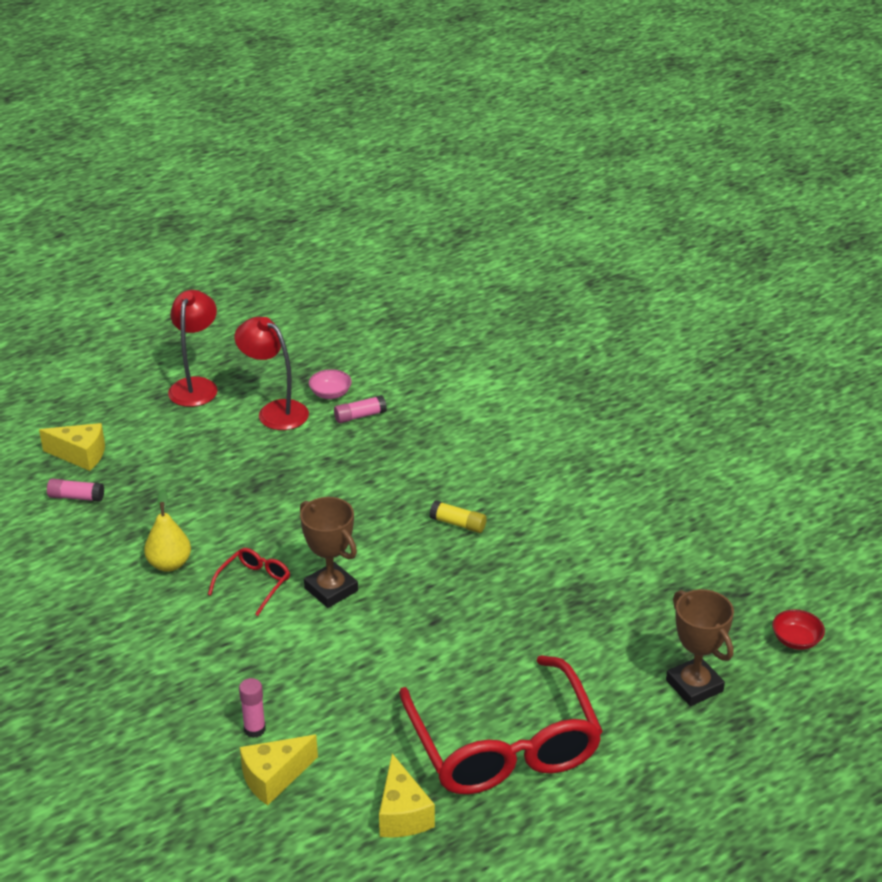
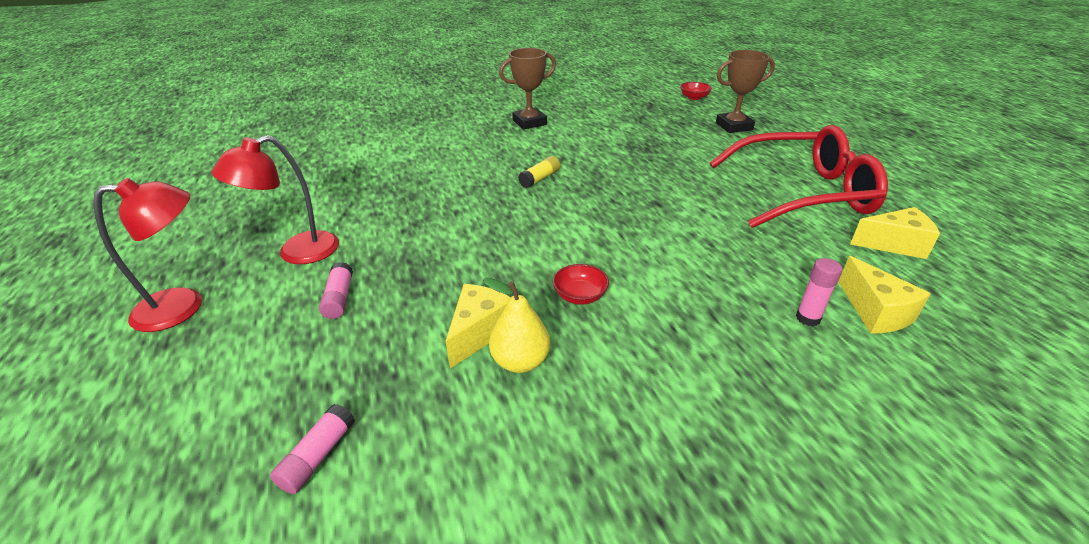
camera: 75 degrees left, 0 degrees up
(80, 455) = (217, 443): yellow cheese -> yellow cheese (479, 332)
(196, 386) = (183, 306): red lamp -> red lamp turned 135 degrees clockwise
(254, 584) = (580, 296): red glasses -> red bowl
(330, 394) = (304, 217): pink bowl -> none
(331, 589) = (603, 249): brown trophy -> brown trophy (529, 122)
(360, 416) = (355, 205): pink glue stick -> pink glue stick (339, 298)

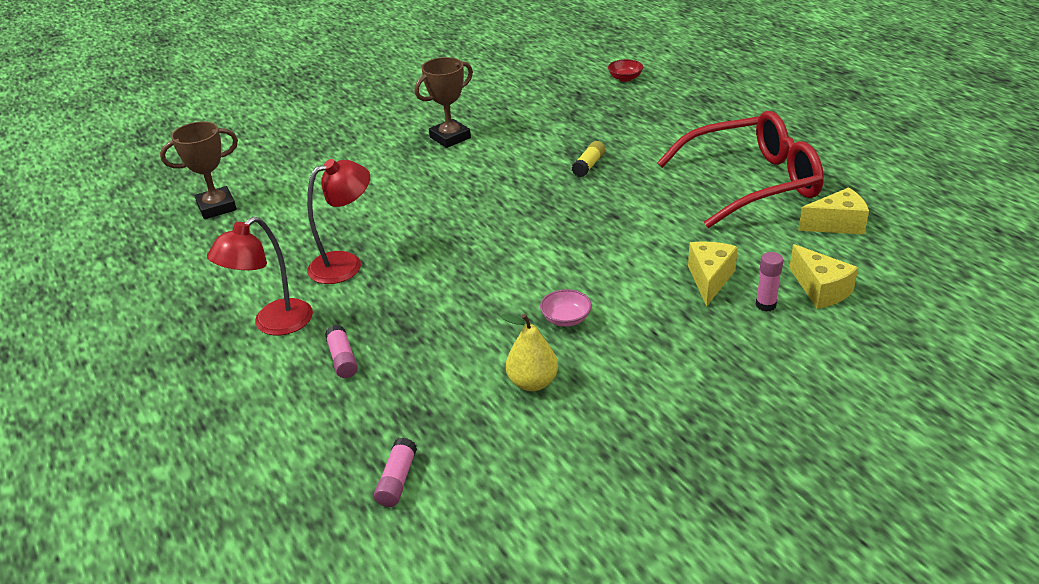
camera: 10 degrees left, 0 degrees up
(183, 306) = (194, 392): red lamp -> red lamp (345, 264)
(479, 332) = (487, 365): yellow cheese -> yellow cheese (710, 279)
(540, 179) = (487, 206): yellow glue stick -> yellow glue stick (589, 165)
(580, 296) = (566, 319): red bowl -> pink bowl
(734, 126) = (674, 112): brown trophy -> brown trophy (216, 207)

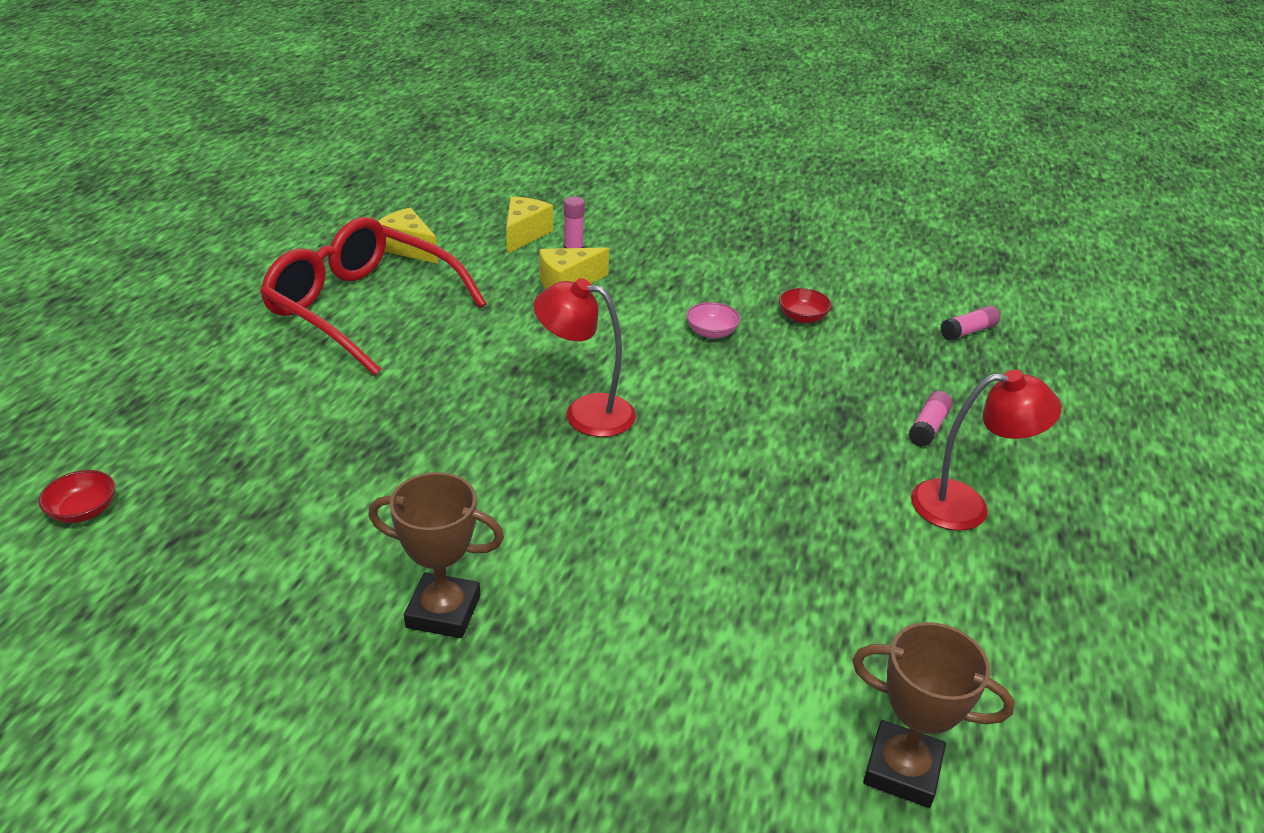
camera: 135 degrees left, 0 degrees up
(345, 264) = (823, 518): red lamp -> red lamp (585, 412)
(532, 382) = (802, 317): yellow pear -> red bowl
(589, 165) = (417, 431): yellow glue stick -> none

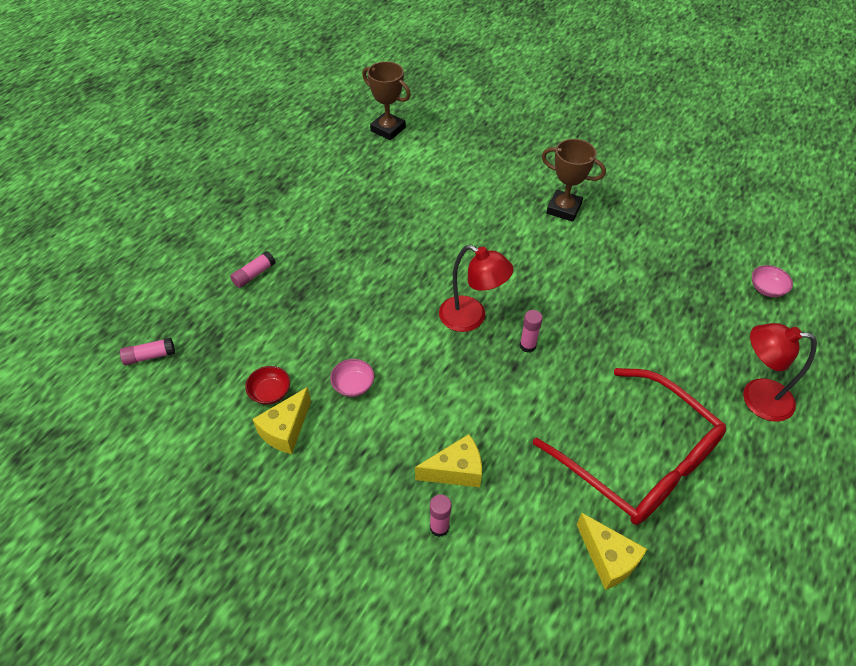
camera: 165 degrees left, 15 degrees up
(83, 511) = (767, 289): red bowl -> pink bowl
(499, 391) = (527, 346): none -> pink glue stick
(524, 234) = (485, 569): yellow cheese -> yellow cheese (286, 430)
(965, 505) = (275, 222): red lamp -> red lamp (756, 398)

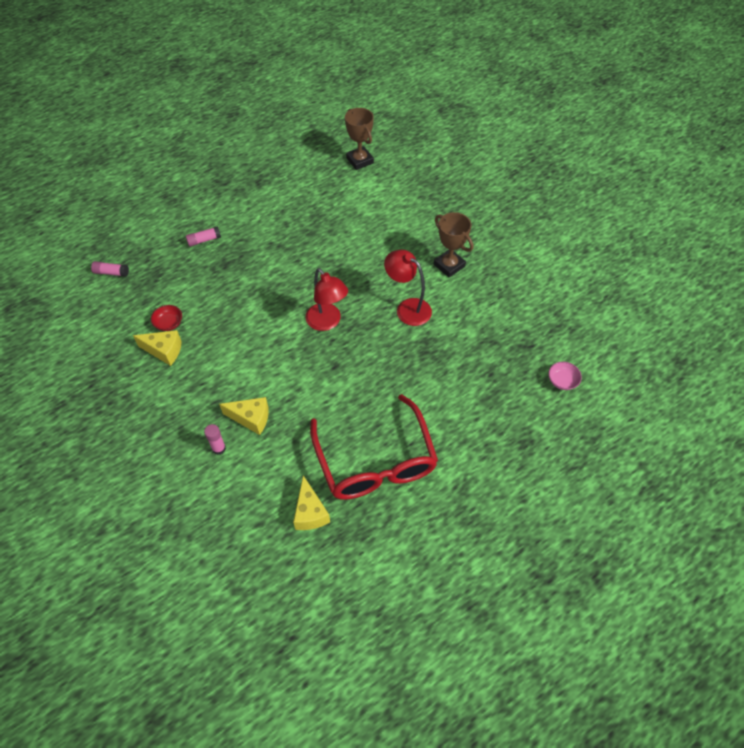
camera: 25 degrees right, 5 degrees up
(286, 430) = (164, 351): yellow cheese -> yellow cheese turned 135 degrees counterclockwise
(353, 385) = (222, 338): pink bowl -> none
(527, 346) = (353, 356): pink glue stick -> none
(756, 398) = (491, 454): red lamp -> red lamp (407, 308)

